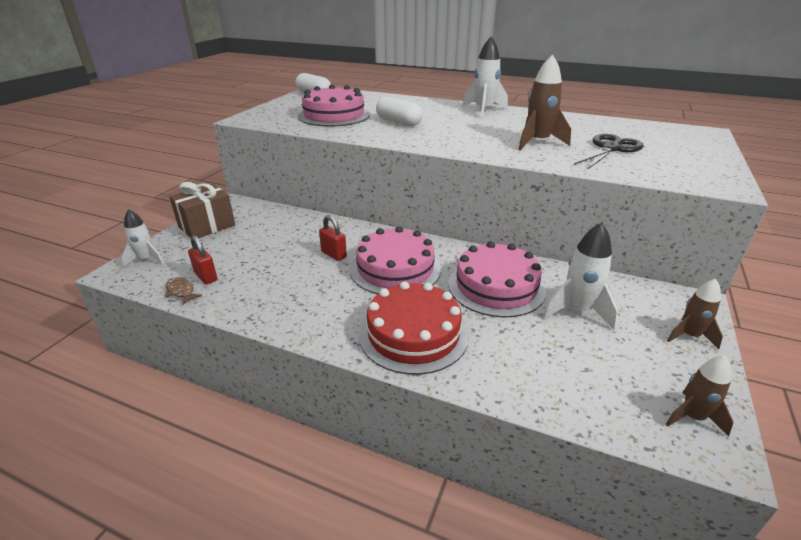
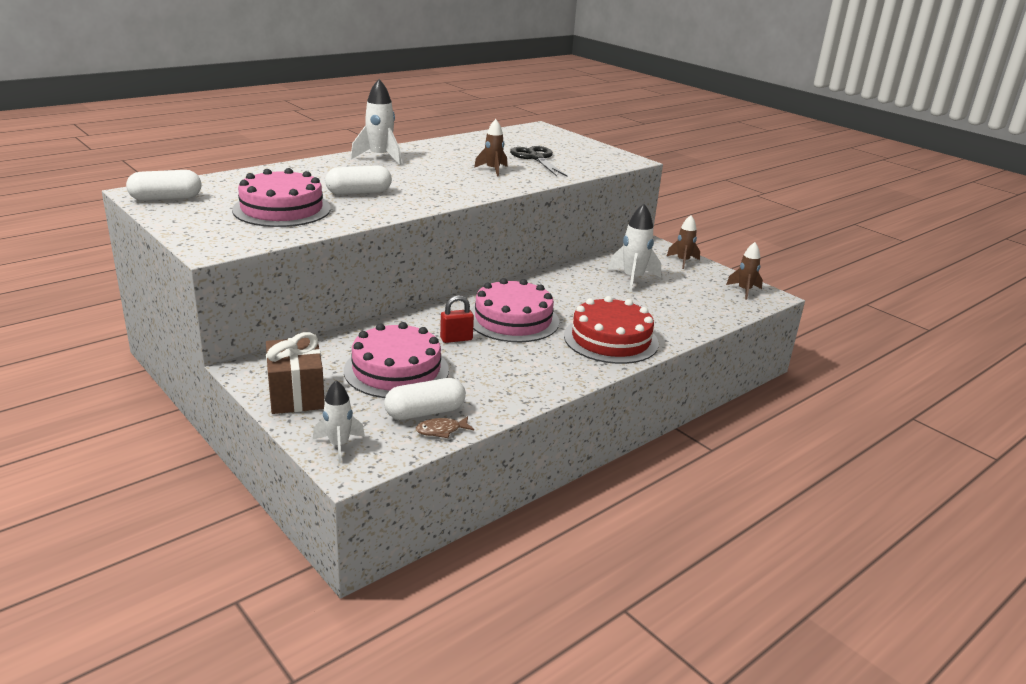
camera: 65 degrees left, 5 degrees down
(206, 277) = (425, 412): red padlock -> white capsule
(496, 286) = (579, 292): pink cake -> pink cake (396, 370)
(537, 142) = (493, 170): brown rocket -> brown rocket, size x0.65

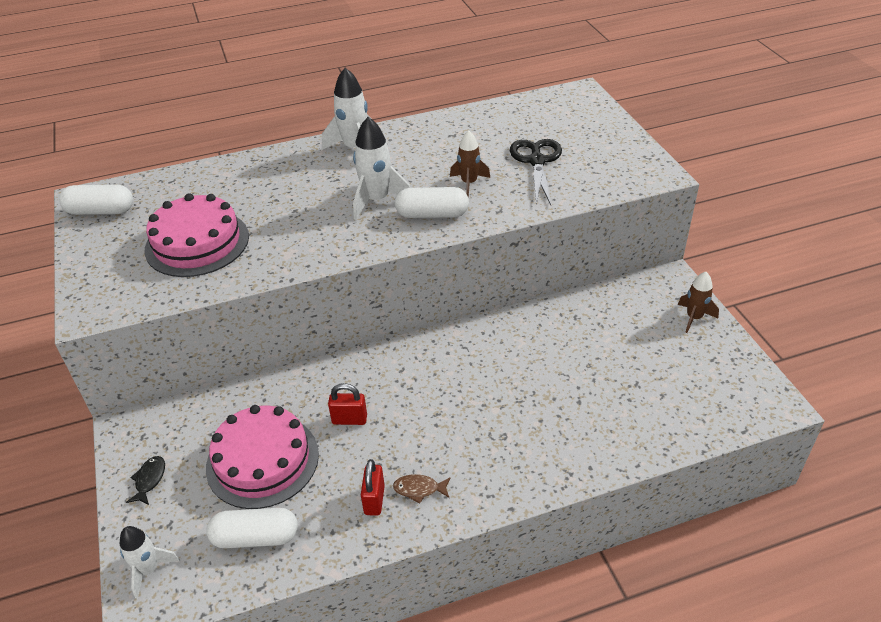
camera: 25 degrees right, 15 degrees up
(296, 395) = (149, 480): brown gift -> black fish
(359, 192) = (293, 218): white capsule -> white capsule (432, 214)
(441, 430) = (256, 571): brown fish -> brown fish (419, 489)
(512, 378) = (374, 500): none -> red padlock
(513, 320) = (428, 396): pink cake -> none
(611, 339) = (522, 453): red cake -> none
(633, 279) = (610, 344): white rocket -> white rocket (377, 200)
(744, 291) = (746, 388): brown rocket -> none

